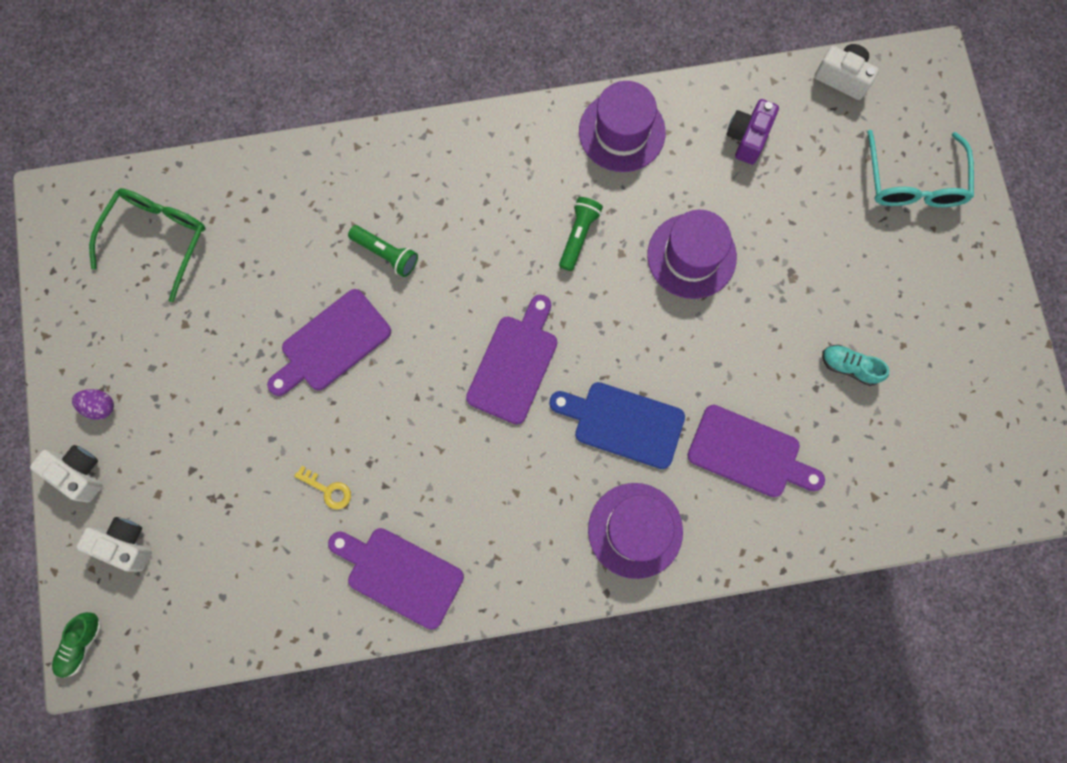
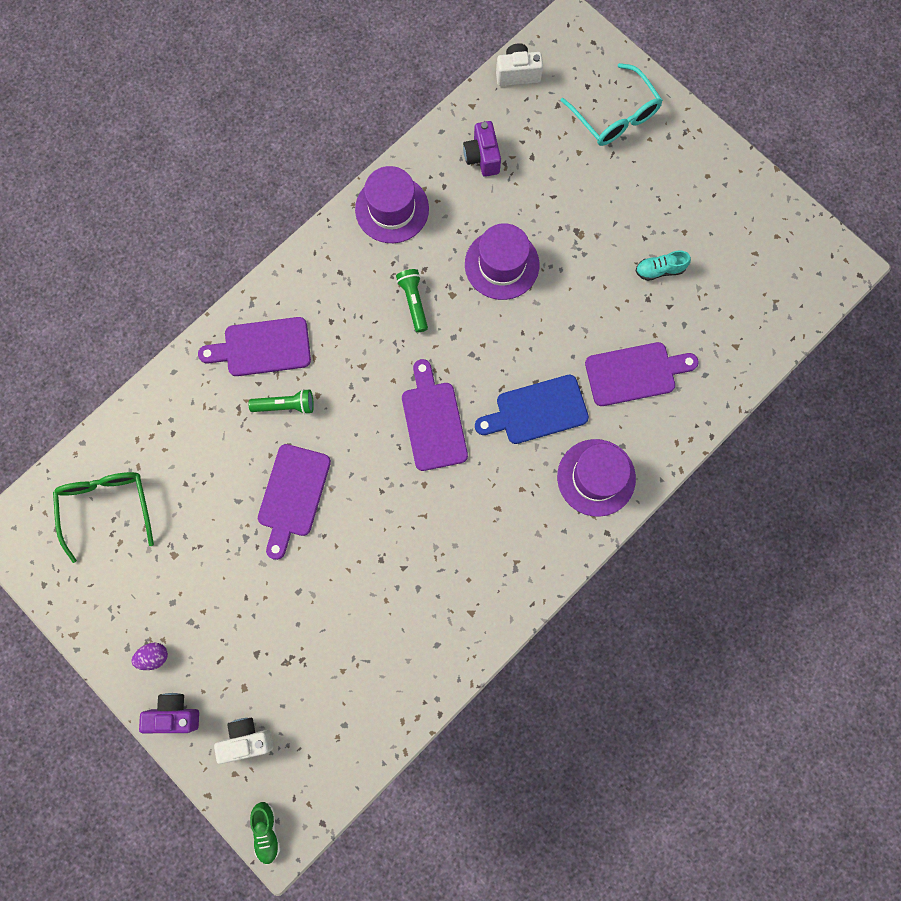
camera: 35 degrees left, 0 degrees up
(79, 473) = (174, 714): white camera -> purple camera
(328, 490) = (365, 598): yellow key -> none
(400, 574) = (458, 620): purple cutting board -> purple cutting board (262, 347)

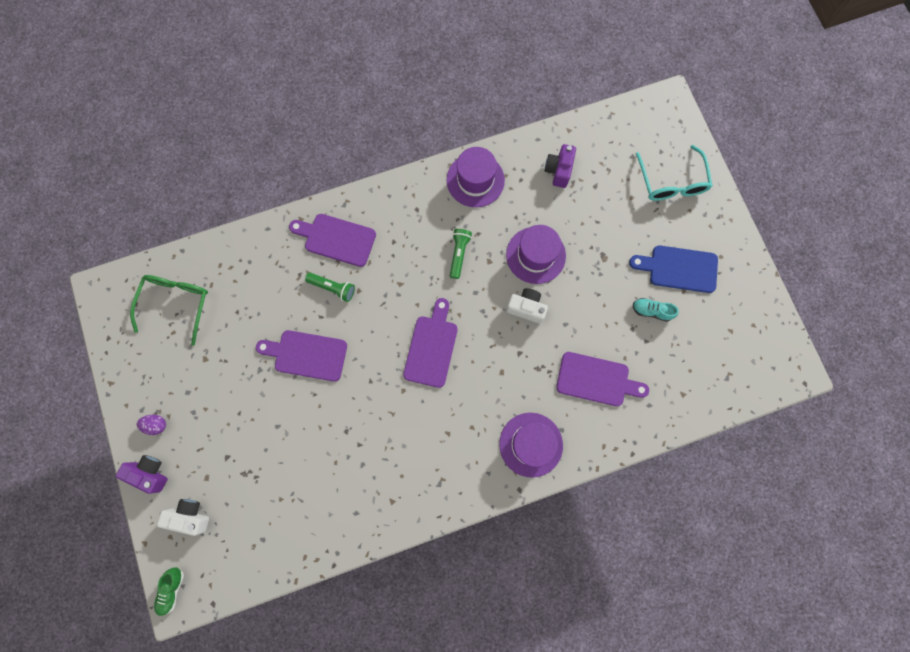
camera: 25 degrees right, 0 degrees up
(293, 495) = (307, 355): purple cutting board -> purple cutting board turned 60 degrees clockwise
(517, 73) = (613, 121): white camera -> white camera (526, 308)
(536, 411) = (510, 374): blue cutting board -> blue cutting board (679, 268)

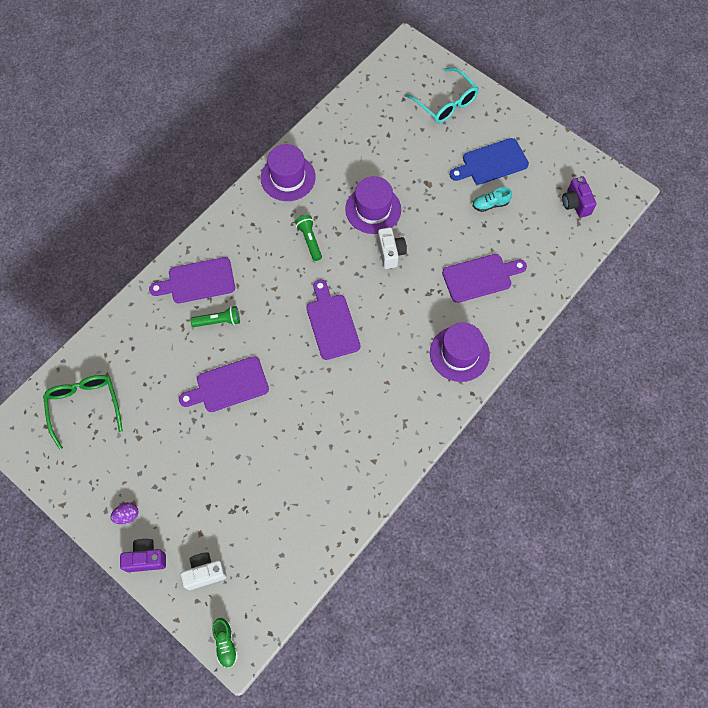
camera: 30 degrees left, 10 degrees down
(526, 308) = (390, 253): white camera -> white camera turned 90 degrees clockwise
(558, 170) = (351, 137): purple camera -> purple camera (575, 204)

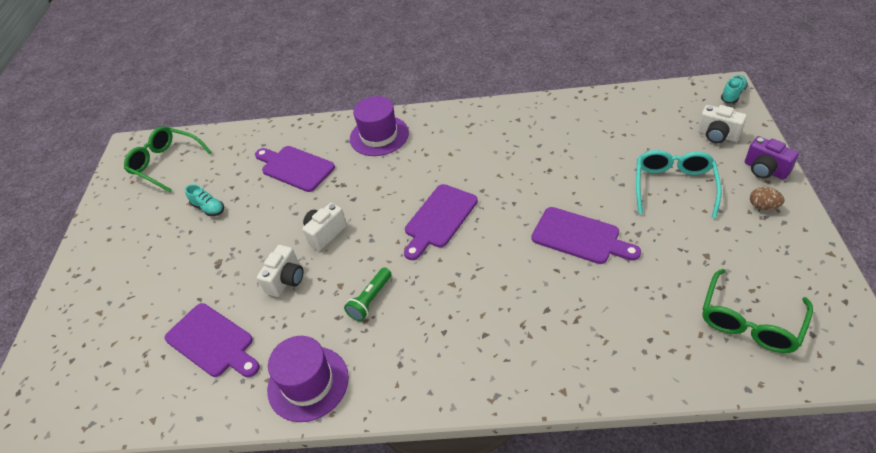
camera: 125 degrees left, 20 degrees down
(127, 515) = (763, 206): purple egg -> brown egg
(197, 281) = (517, 352): purple cutting board -> purple cutting board (212, 342)
(218, 321) = (535, 296): green flashlight -> none
(225, 643) = (732, 94): green shoe -> turquoise shoe
(373, 209) = (286, 280): purple hat -> white camera
(446, 103) = (91, 321): turquoise glasses -> turquoise glasses (673, 186)
(491, 163) = (155, 237): blue cutting board -> none
(575, 204) = (166, 163): purple camera -> green glasses

